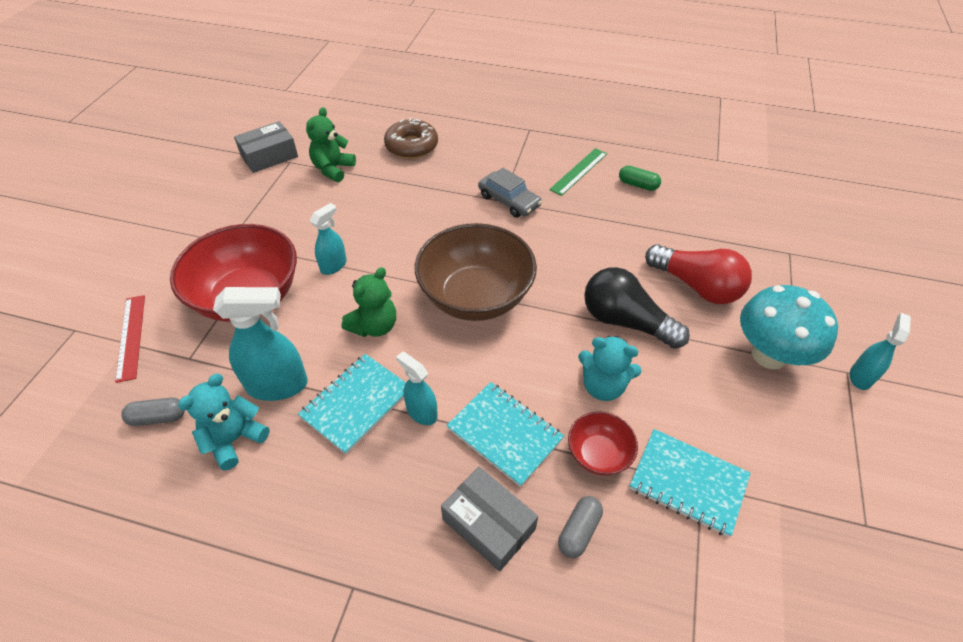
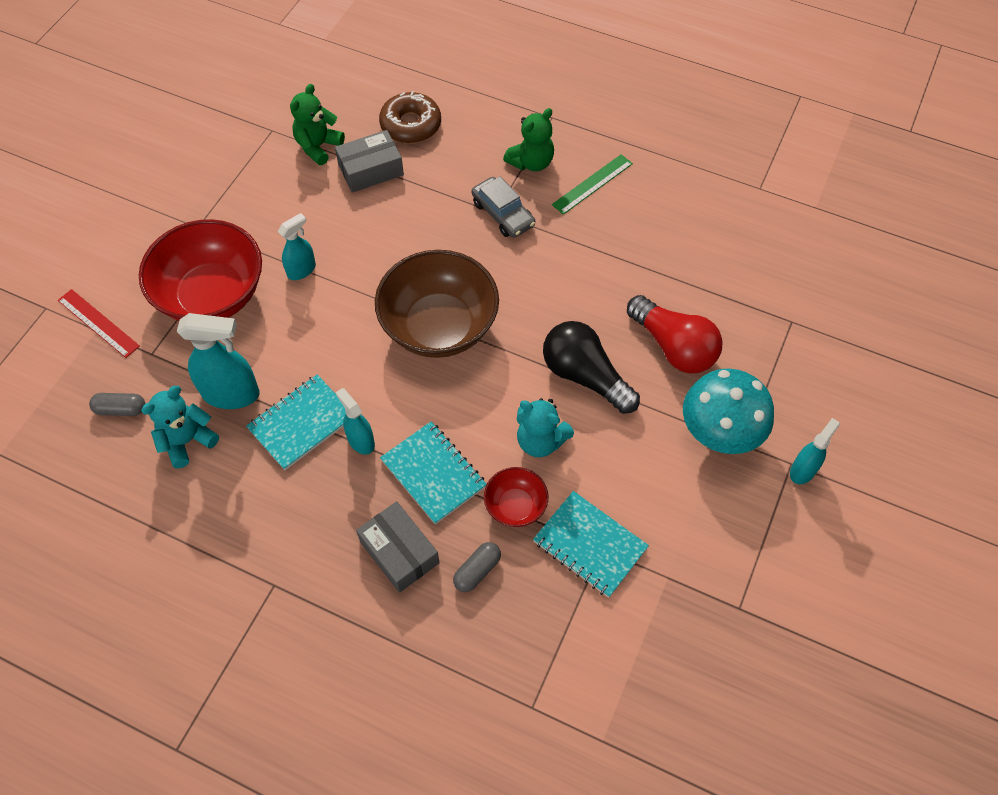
camera: 10 degrees right, 10 degrees up
(131, 337) = (98, 323): red ruler -> red ruler turned 45 degrees counterclockwise
(269, 156) = (251, 119): grey box -> grey box (371, 170)
(374, 326) = (331, 345): green teddy bear -> green teddy bear (531, 162)
(638, 185) = (654, 211): green capsule -> none

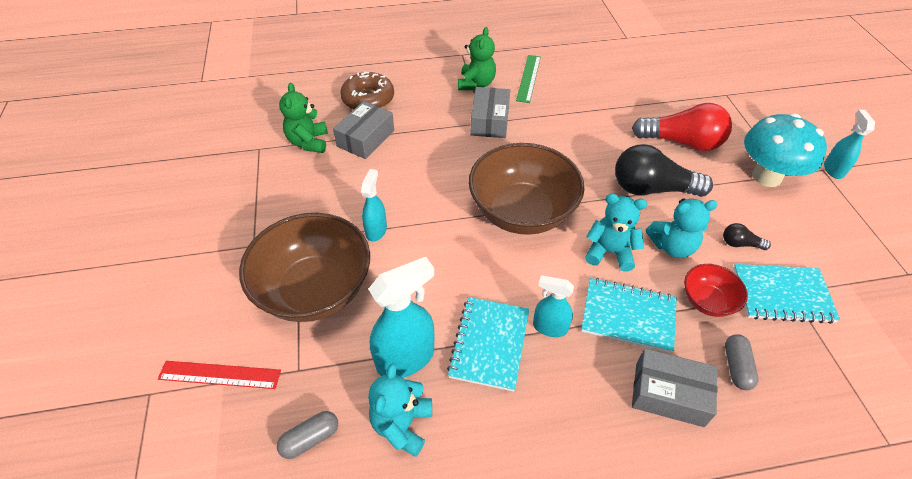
camera: 35 degrees left, 10 degrees down
(212, 295) = (315, 290): red bowl -> brown bowl
(478, 411) = (609, 252): none -> turquoise teddy bear
(503, 214) = (490, 121): grey car -> grey box
(607, 478) = (740, 244): none -> black light bulb

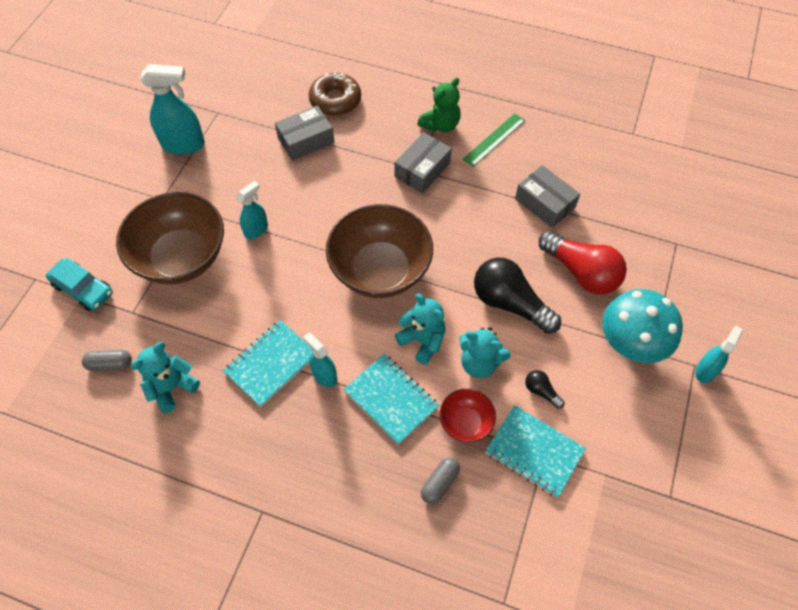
camera: 30 degrees right, 10 degrees up
(220, 374) = (83, 289): red ruler -> turquoise car
(308, 142) = (259, 123): green teddy bear -> none
(406, 358) = (206, 342): turquoise spray bottle -> turquoise spray bottle (183, 145)
(669, 394) = (369, 472): grey box -> grey box (545, 203)

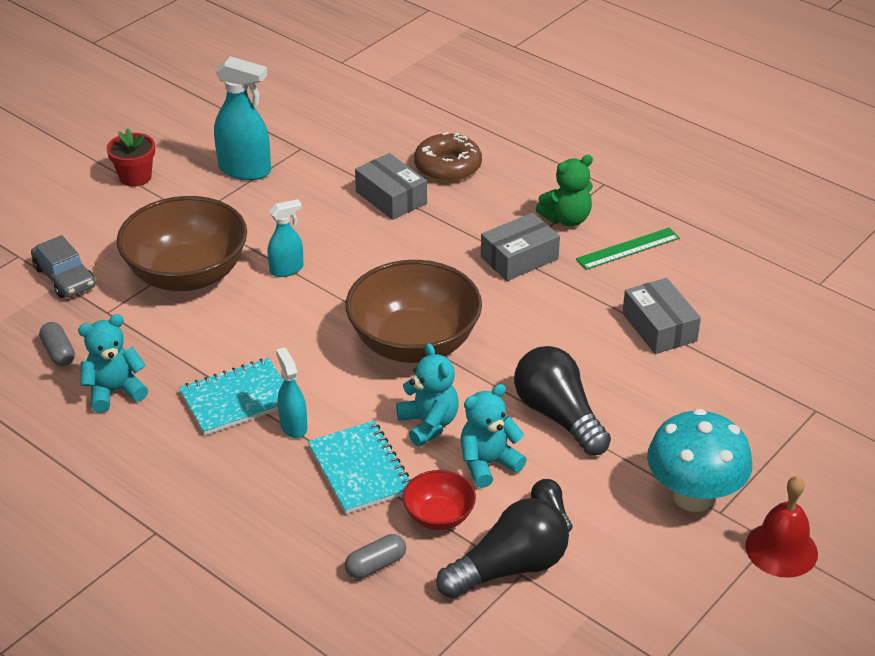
camera: 20 degrees right, 20 degrees down
(83, 289) = (64, 277): turquoise car -> grey car
(98, 175) = (135, 177): none -> red flower pot
(110, 364) = (58, 352): grey capsule -> grey capsule turned 45 degrees clockwise
(306, 140) = (391, 197): grey box -> grey box turned 60 degrees clockwise
(479, 363) = (488, 463): turquoise teddy bear -> turquoise teddy bear turned 105 degrees clockwise
(534, 451) = (509, 568): turquoise notebook -> black light bulb
(581, 272) = (668, 408): red light bulb -> none
(705, 370) = (781, 549): turquoise spray bottle -> red bell

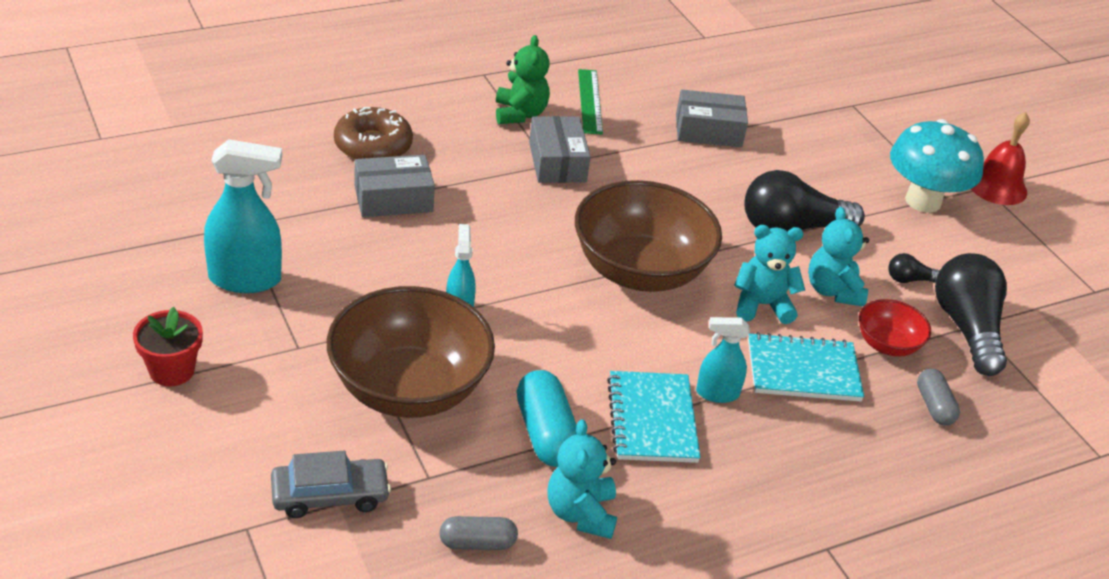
camera: 70 degrees left, 0 degrees up
(185, 351) = (546, 433): none -> turquoise capsule
(245, 170) = (245, 279): turquoise spray bottle -> turquoise spray bottle turned 45 degrees clockwise

